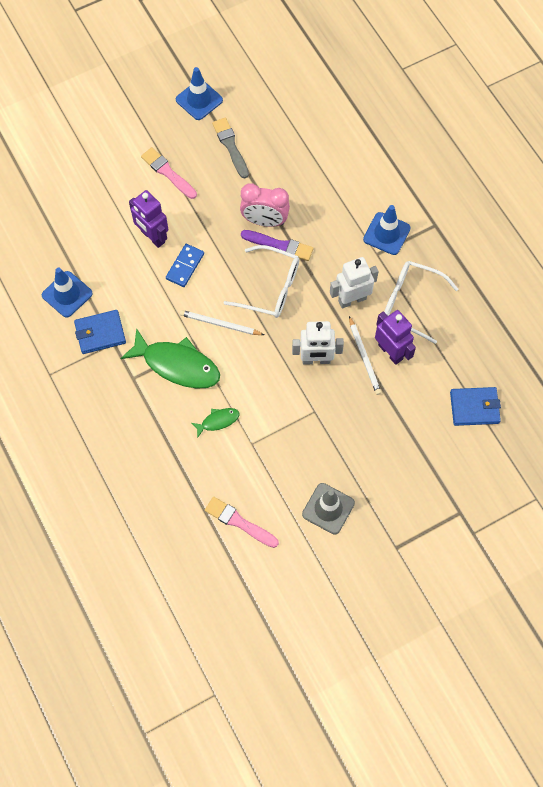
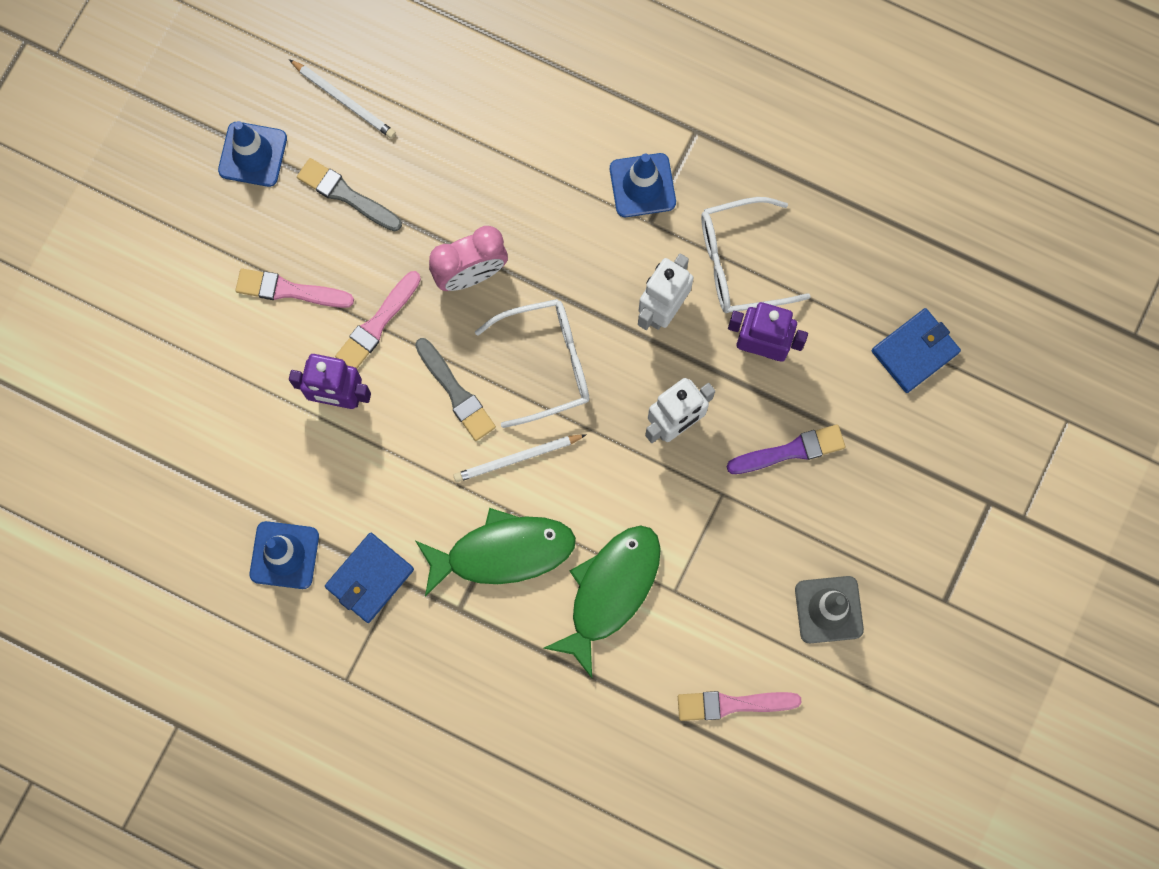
camera: 35 degrees left, 10 degrees up
(185, 266) = (412, 409): blue domino -> none
(199, 215) = (377, 324): none -> pink brush
(213, 272) = (456, 392): none -> grey brush
(218, 421) = (610, 591): green fish -> green fish, size x2.10
(279, 245) = (515, 295): purple brush -> purple brush (790, 451)
(364, 357) = (733, 377): white pencil -> white pencil (344, 100)

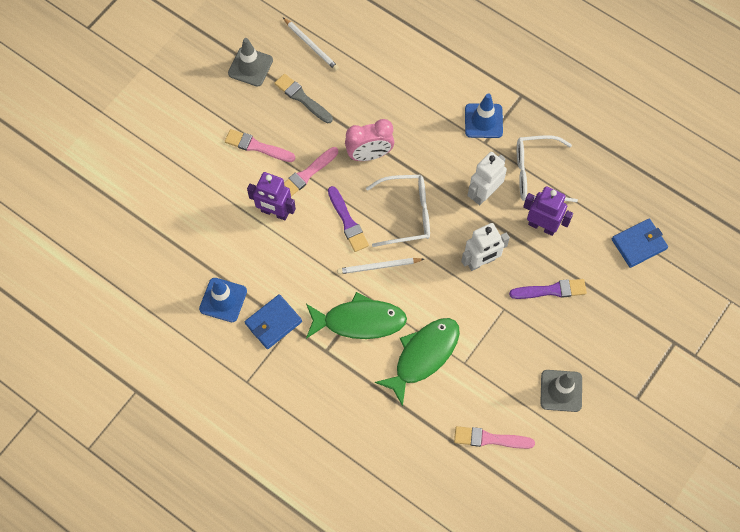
camera: 10 degrees right, 10 degrees down
(253, 154) = (250, 67): blue traffic cone -> grey traffic cone
(456, 392) = (347, 222): grey brush -> purple brush

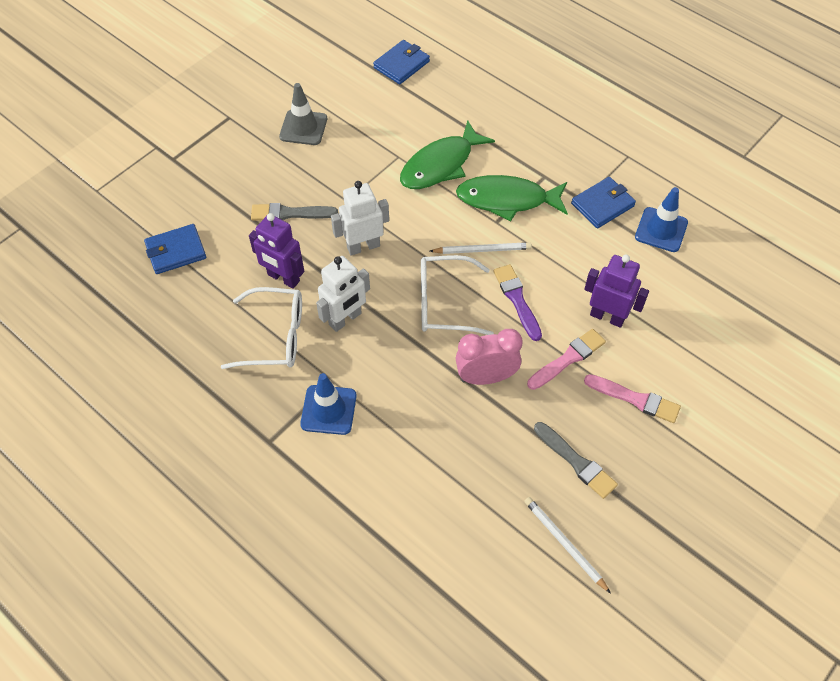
camera: 175 degrees left, 10 degrees down
(250, 67) = (654, 516): grey traffic cone -> none
(477, 486) = (401, 64): none -> blue wallet
(490, 439) = (383, 96): pink brush -> none
(551, 290) = (290, 213): purple brush -> grey brush

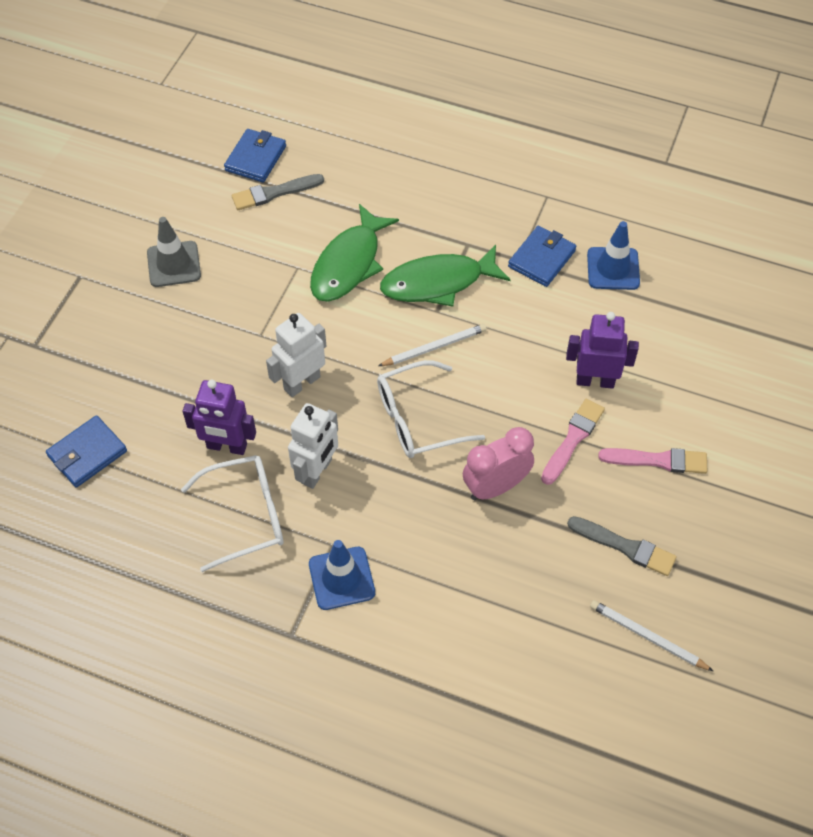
camera: 20 degrees left, 0 degrees up
(290, 213) = (202, 369): grey brush -> grey brush (274, 193)
(517, 300) = (494, 391): purple brush -> none

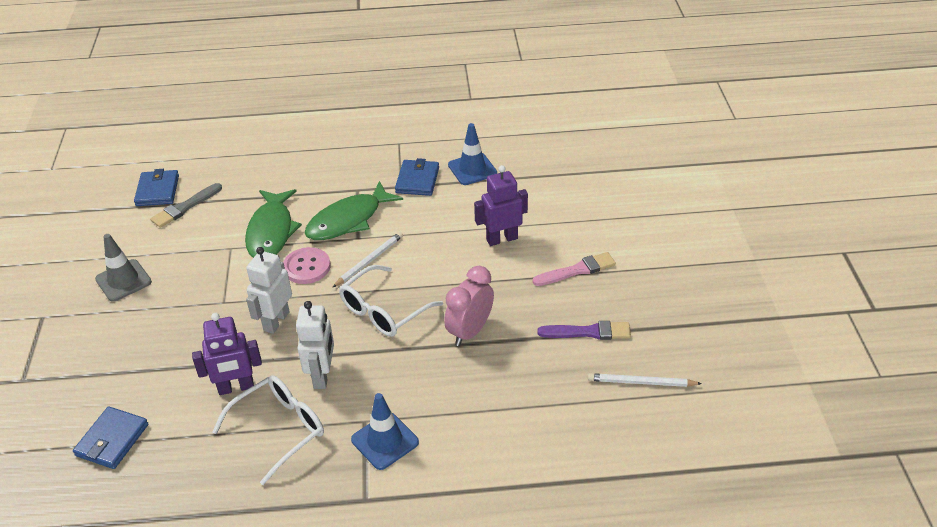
camera: 25 degrees left, 15 degrees down
(364, 327) = (307, 267): none -> pink button
(573, 439) = (508, 280): pink brush -> none
(625, 547) = (588, 332): grey brush -> purple brush

